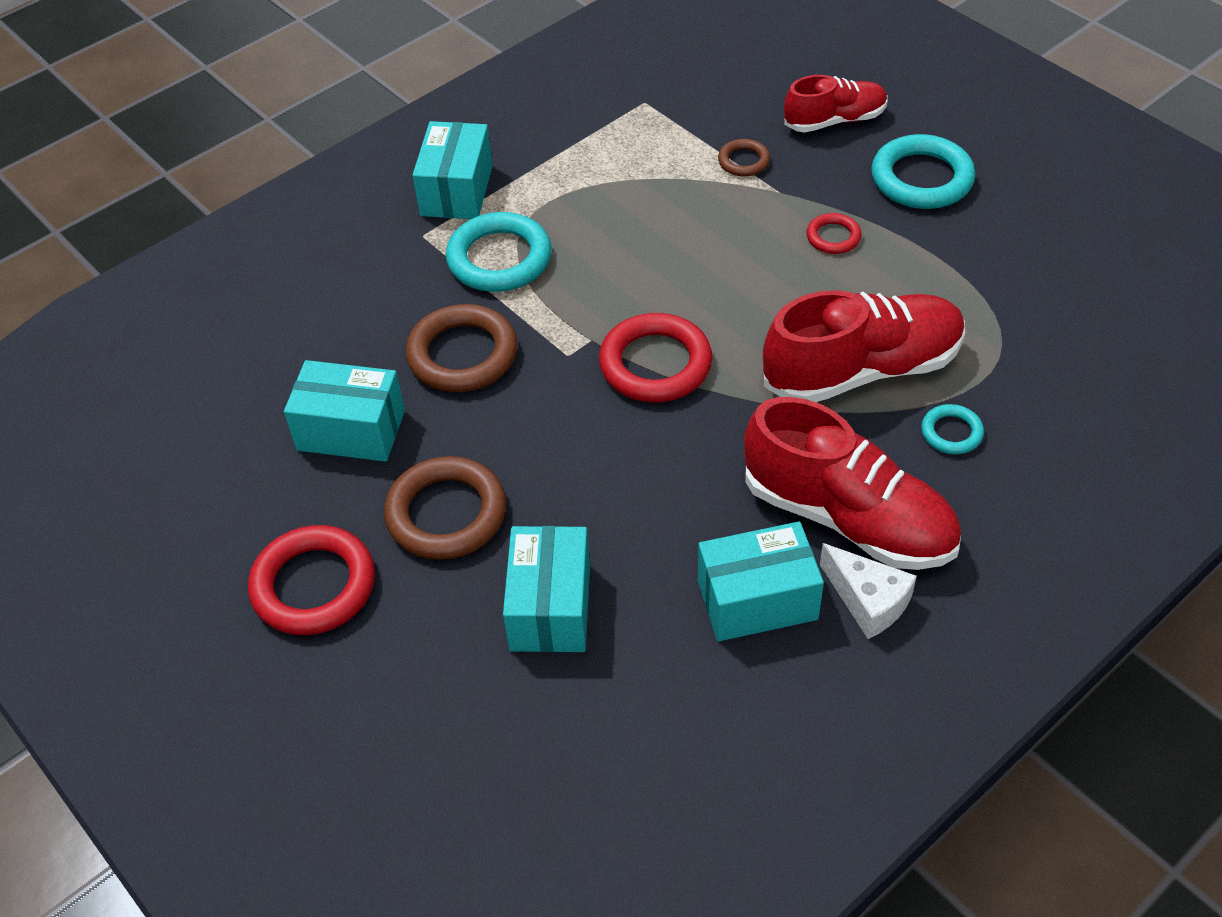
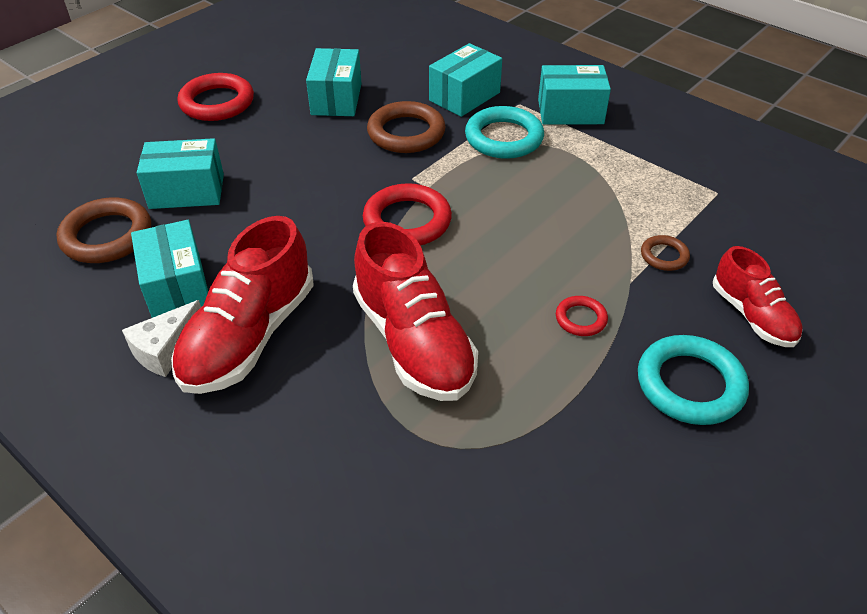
camera: 80 degrees right, 5 degrees down
(388, 287) = (464, 96): none -> turquoise box
(446, 514) = (267, 142): brown ring -> brown ring (107, 236)
(951, 432) = (342, 405): turquoise ring -> none

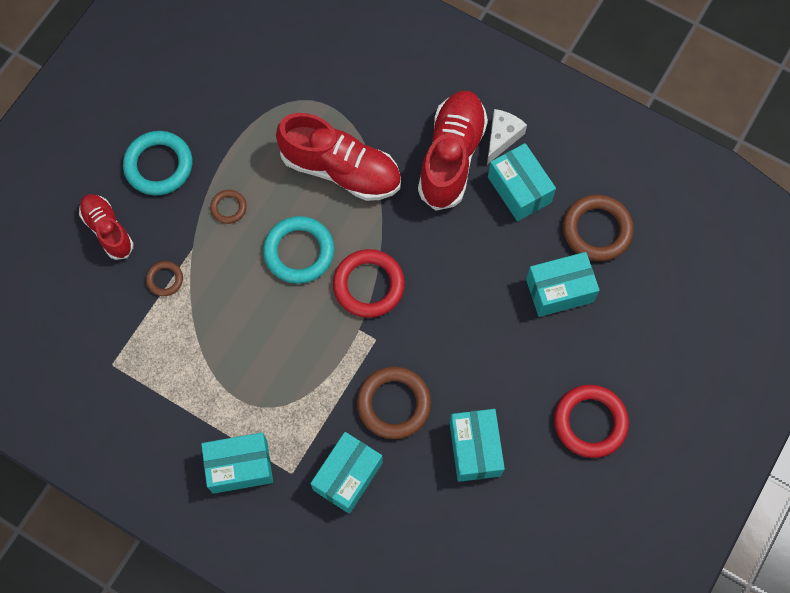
camera: 170 degrees right, 25 degrees up
(413, 342) = (341, 170): red shoe -> red shoe turned 150 degrees clockwise
(504, 138) = (301, 411): turquoise ring -> turquoise ring (299, 252)
(581, 319) = (228, 208): red ring -> brown ring

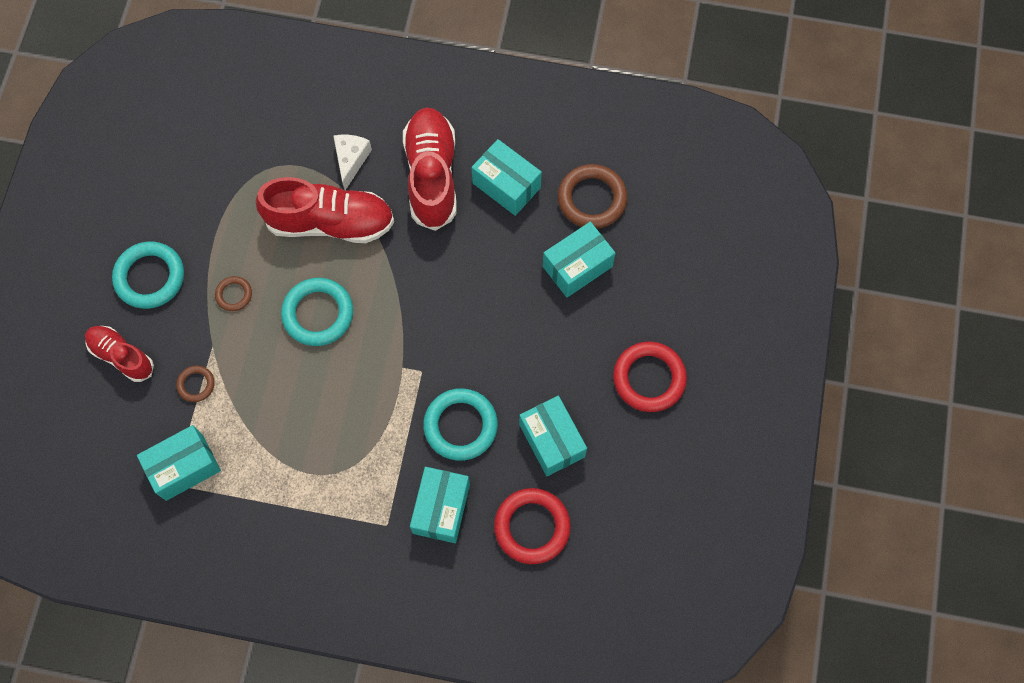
camera: 20 degrees left, 0 degrees up
(240, 466) = (334, 537): turquoise box -> turquoise box (184, 467)
(368, 285) = (396, 323): red ring -> red ring (532, 527)
(394, 404) = (460, 426): brown ring -> turquoise ring
(502, 137) = (472, 142): white cheese -> white cheese (351, 160)

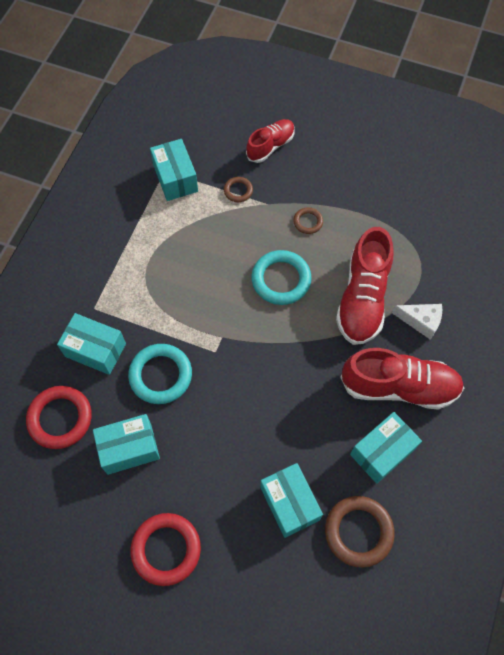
camera: 100 degrees right, 5 degrees down
(150, 277) = (332, 167): turquoise ring -> none

